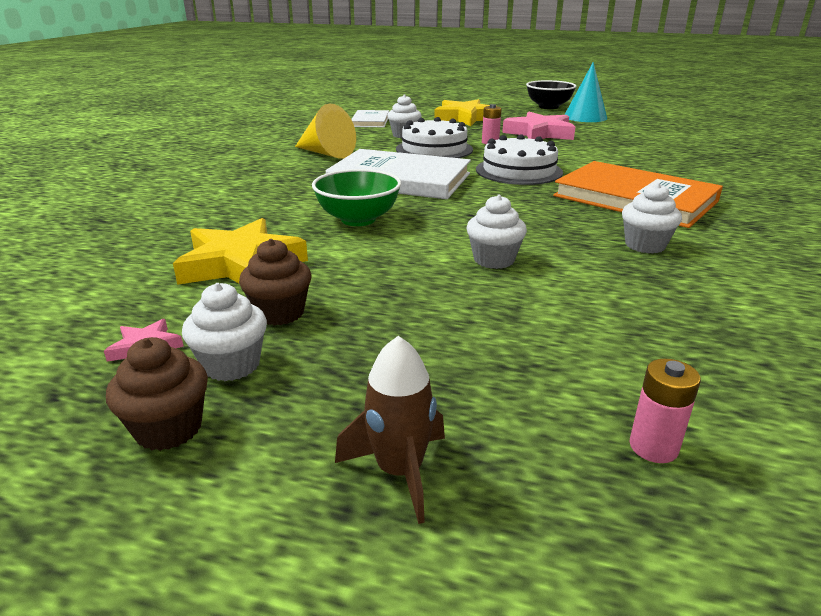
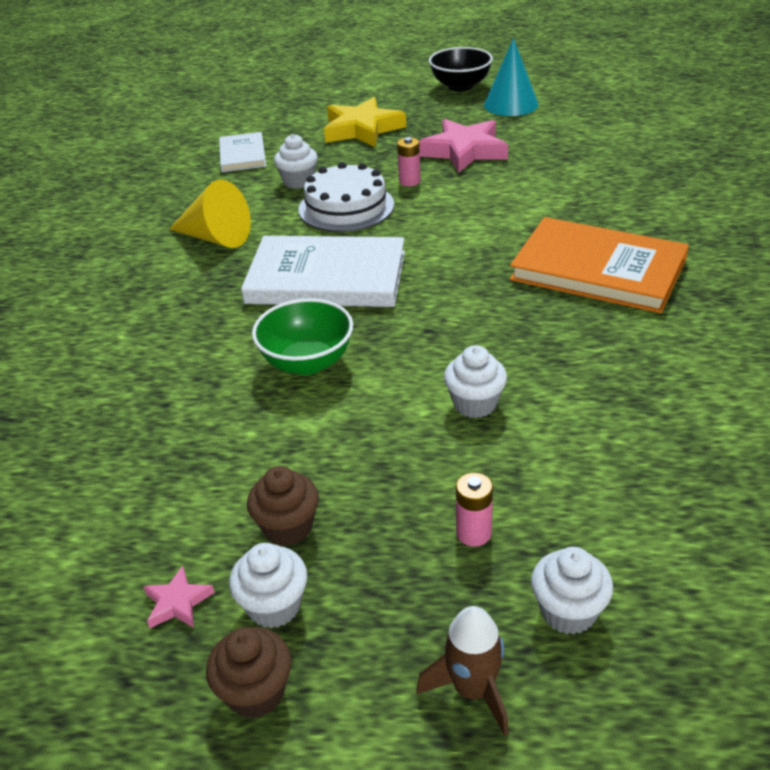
camera: 10 degrees left, 10 degrees up
(241, 264) = (211, 462): yellow star -> none
(518, 171) = (459, 236): white cake -> none
(645, 245) = (621, 351): white cupcake -> white cupcake (568, 611)
(653, 447) = (667, 618): pink battery -> pink battery (473, 533)

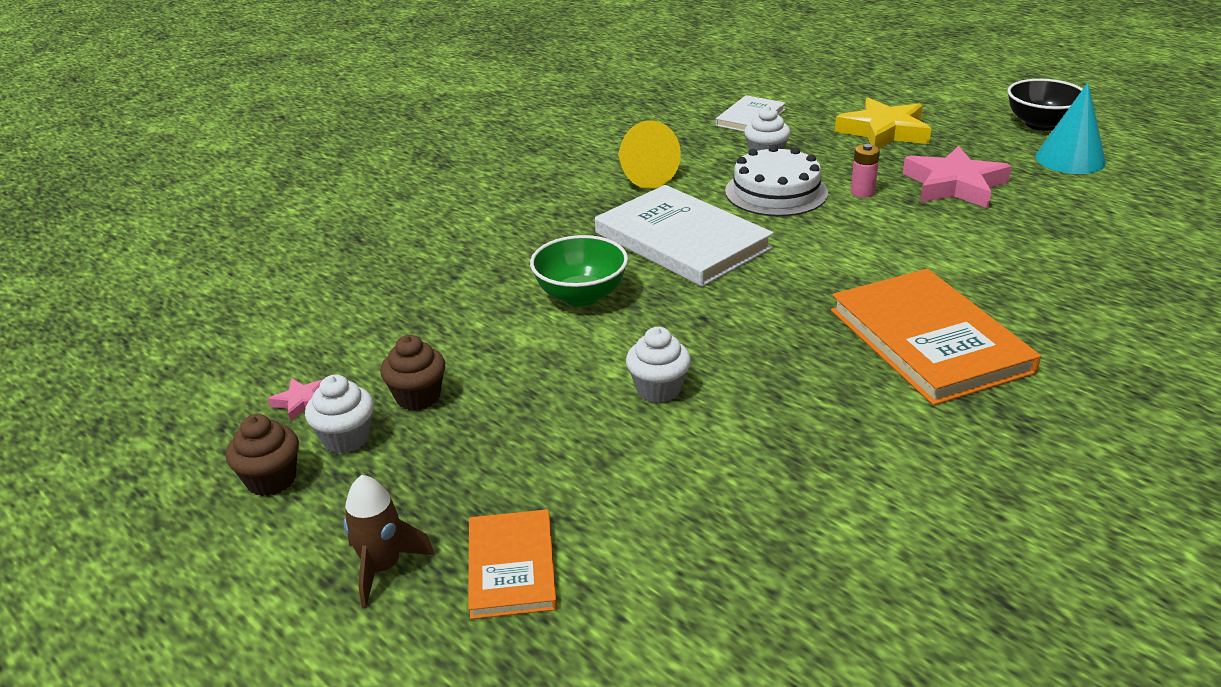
camera: 40 degrees right, 5 degrees down
(473, 533) = (525, 475): pink battery -> none
(568, 611) = (512, 567): white cupcake -> orange book

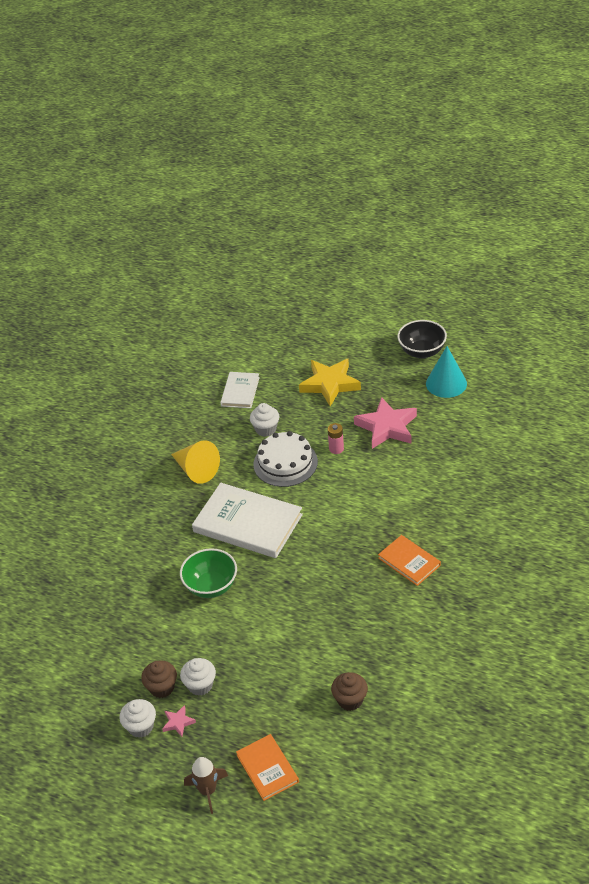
camera: 20 degrees left, 10 degrees up
(271, 479) = (119, 764): brown cupcake -> brown cupcake (350, 700)
(301, 402) = (99, 712): pink star -> pink star (178, 722)
(658, 389) = (286, 640): white cupcake -> white cupcake (200, 685)
(929, 341) = (409, 562): orange book -> orange book, size x0.55

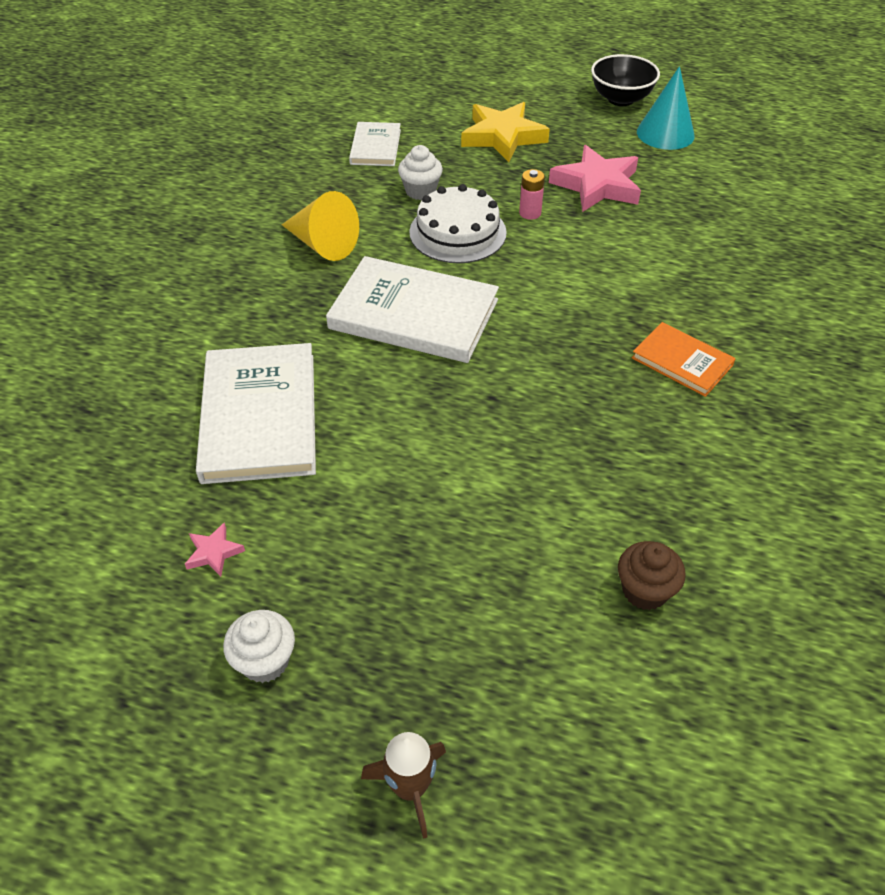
camera: 10 degrees left, 5 degrees up
(147, 589) = (259, 416): none -> white book
(162, 688) = (299, 584): brown cupcake -> none
(178, 722) = (336, 649): pink star -> pink star (214, 552)
(200, 685) = (369, 576): white cupcake -> none
(211, 586) = (367, 409): green bowl -> none
(267, 768) = (520, 732): orange book -> none

